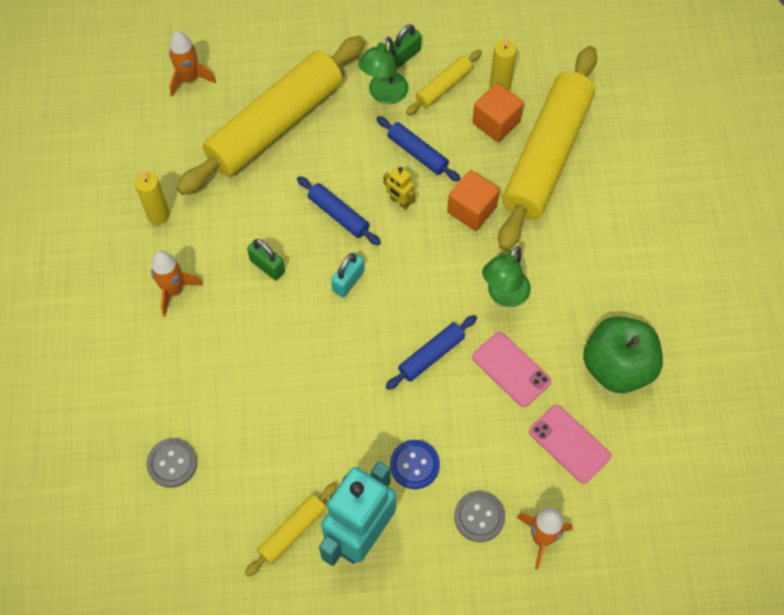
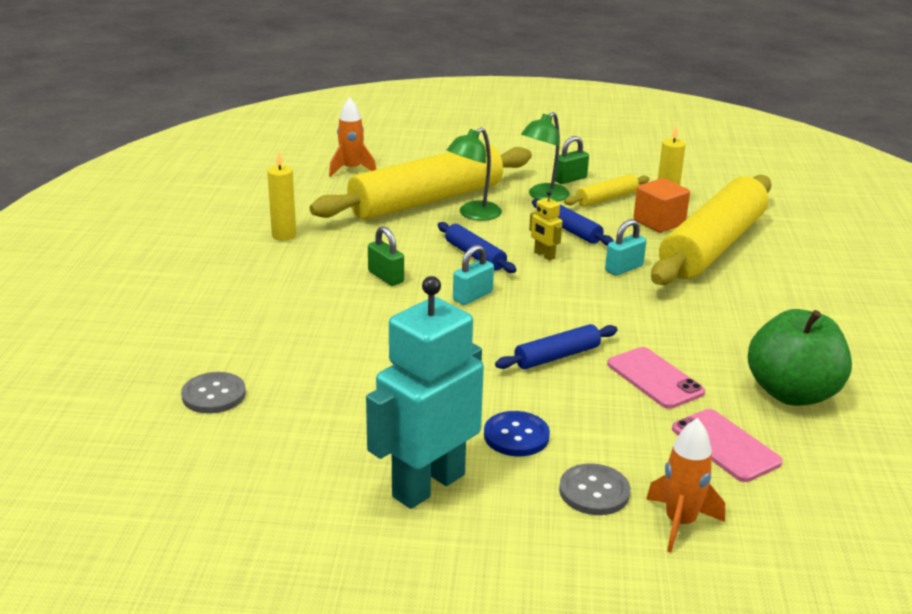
camera: 10 degrees right, 35 degrees down
(174, 290) = (277, 280): orange rocket -> none
(292, 531) = (339, 469): yellow rolling pin -> none
(472, 210) = (624, 268): orange cube -> turquoise padlock
(504, 296) = (652, 326): green lamp -> green lamp (473, 214)

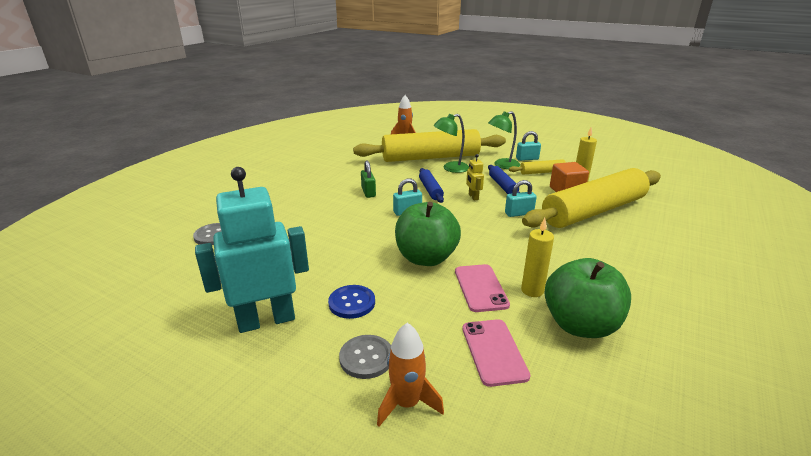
camera: 25 degrees right, 0 degrees up
(284, 235) = (337, 163): yellow candle -> yellow candle (532, 290)
(557, 356) = (426, 258): blue rolling pin -> green apple
(570, 179) = (527, 159): green padlock -> turquoise padlock

